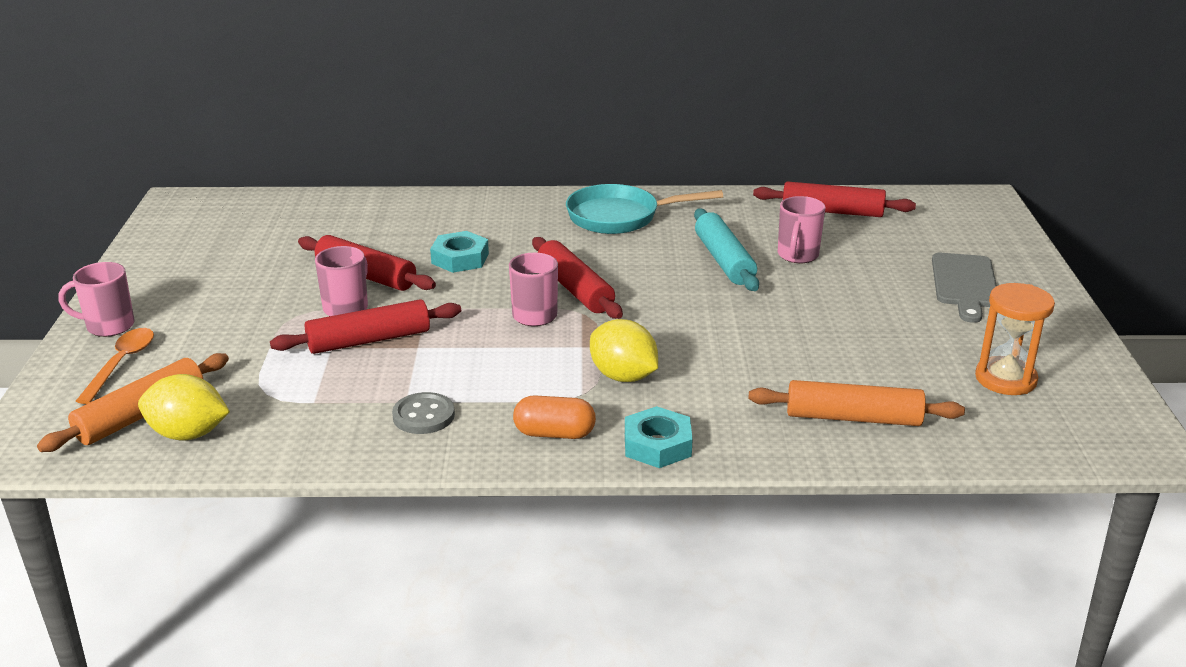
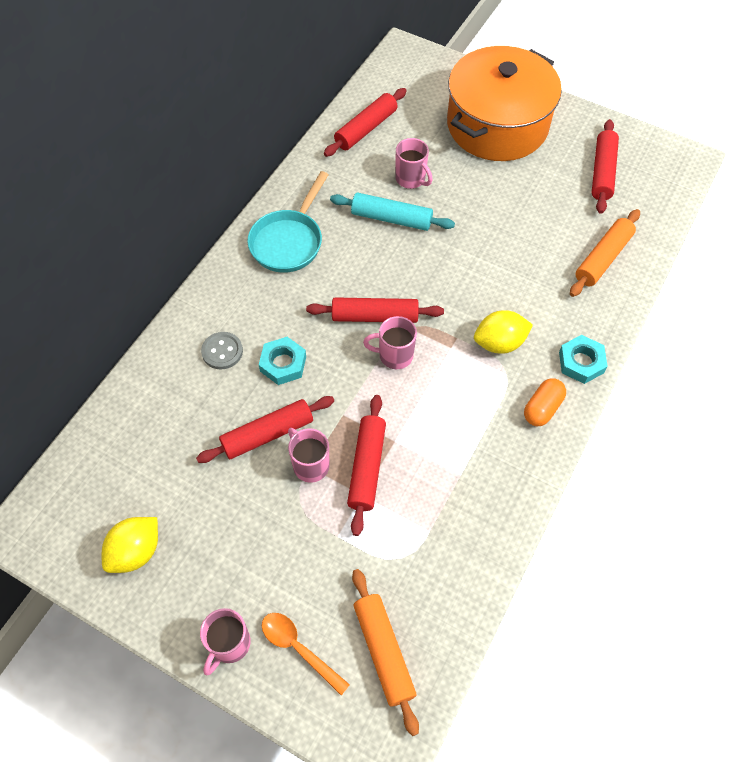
camera: 60 degrees left, 30 degrees up
(188, 434) = (427, 625): yellow lemon -> yellow lemon (136, 551)
(423, 416) = (483, 471): grey button -> grey button (222, 351)
(964, 284) = (497, 125): grey cutting board -> orange pot
(1005, 379) = (602, 172): orange hourglass -> red rolling pin

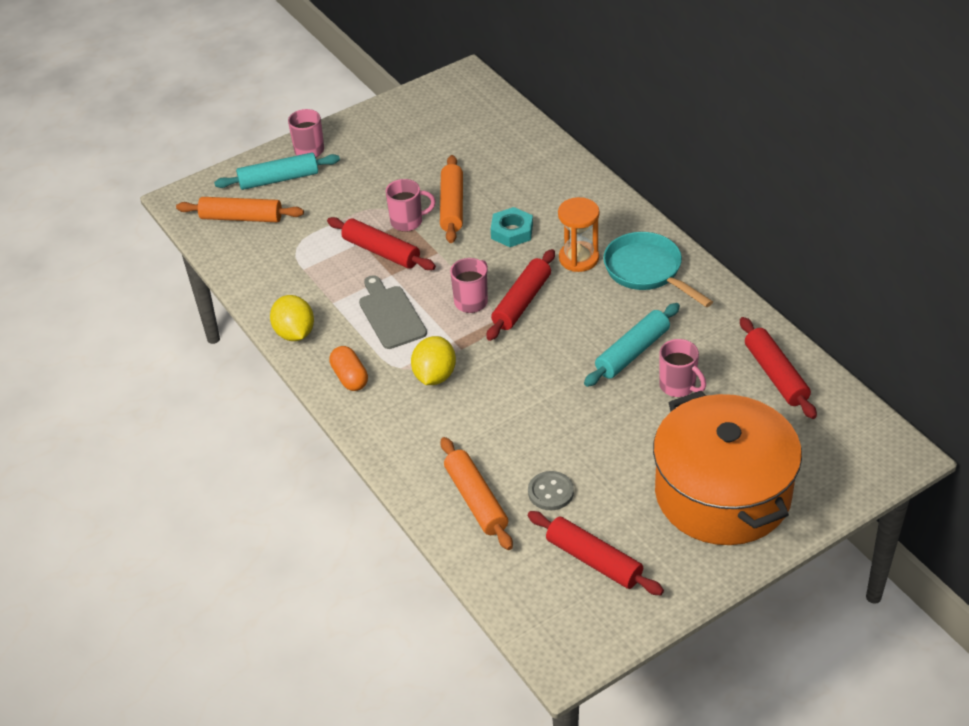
camera: 120 degrees right, 15 degrees down
(136, 551) = (408, 122): yellow lemon -> yellow lemon (295, 333)
(222, 351) = (549, 200): grey button -> grey button (550, 492)
(268, 434) = (452, 206): red rolling pin -> orange rolling pin
(296, 296) = (579, 258): none -> orange hourglass
(298, 648) = (279, 179): orange spoon -> turquoise rolling pin
(411, 179) = (678, 386): pink mug -> pink mug turned 120 degrees counterclockwise
(448, 414) = (391, 315): none -> grey cutting board
(581, 362) = (373, 425): turquoise nut -> none

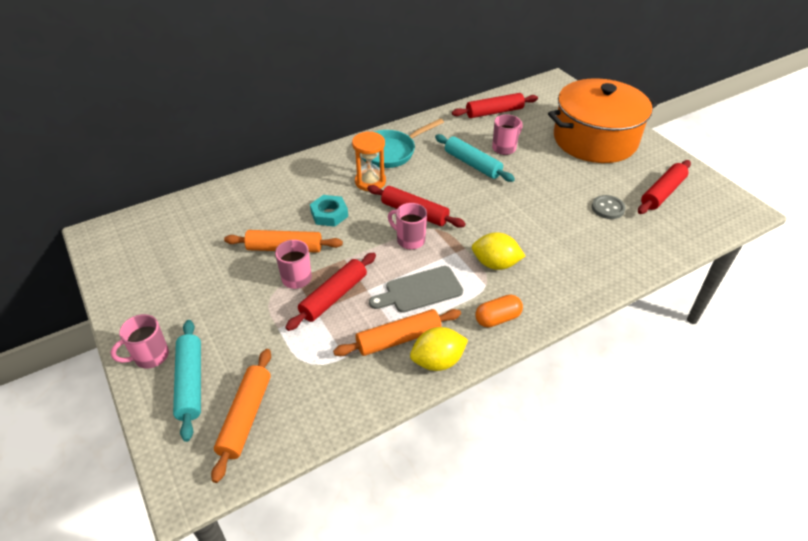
camera: 90 degrees left, 0 degrees up
(476, 500) = (622, 244): orange rolling pin -> orange rolling pin (398, 339)

